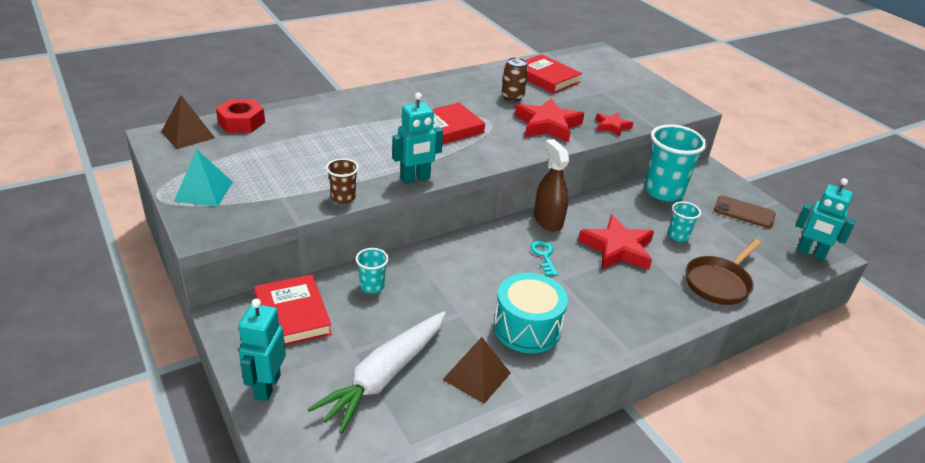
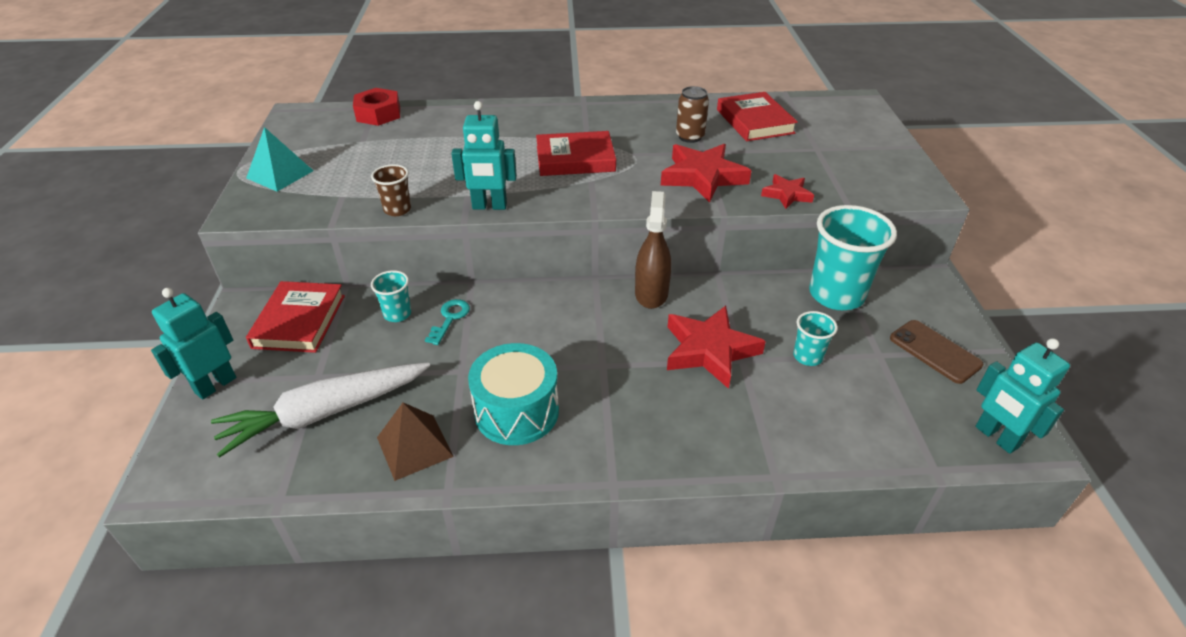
camera: 30 degrees right, 5 degrees up
(188, 134) = (320, 117): brown pyramid -> none
(544, 255) = (610, 333): turquoise key -> turquoise key (450, 318)
(719, 283) = (813, 434): brown pan -> none

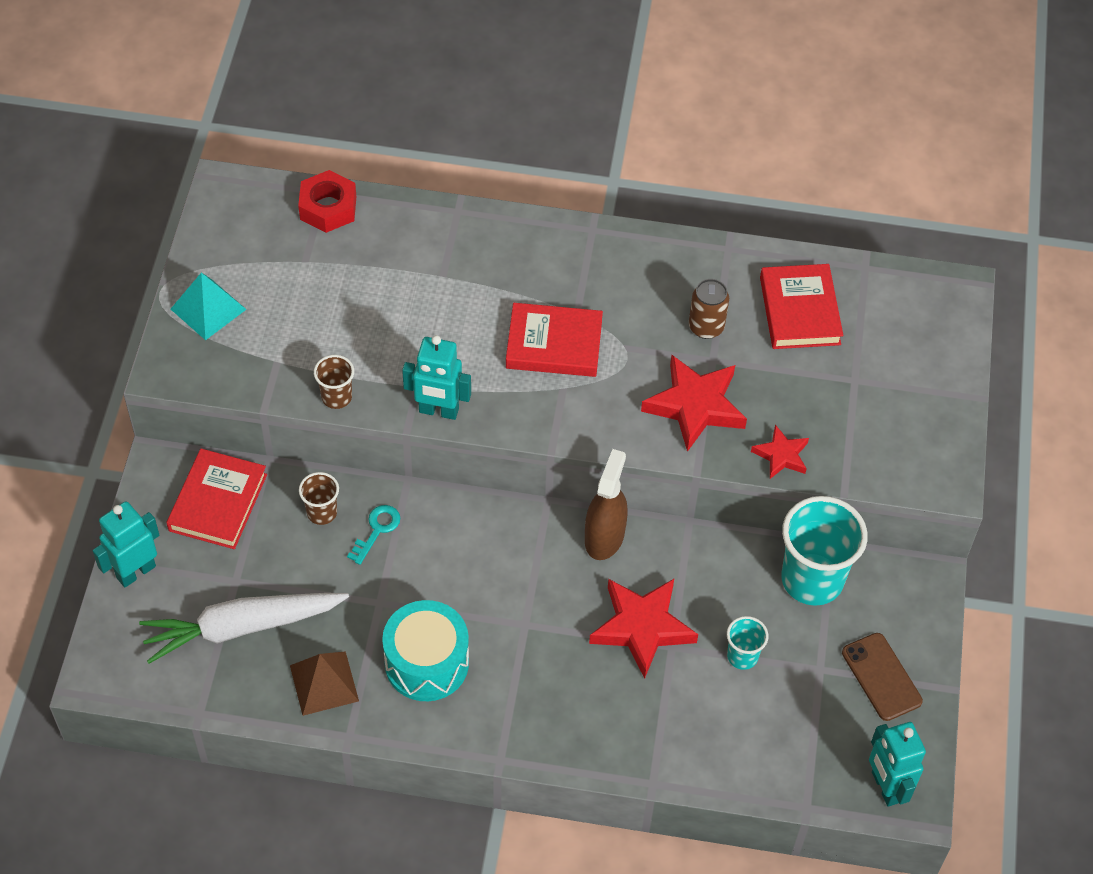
camera: 10 degrees right, 15 degrees up
(397, 314) = (322, 512): turquoise cup -> brown cup

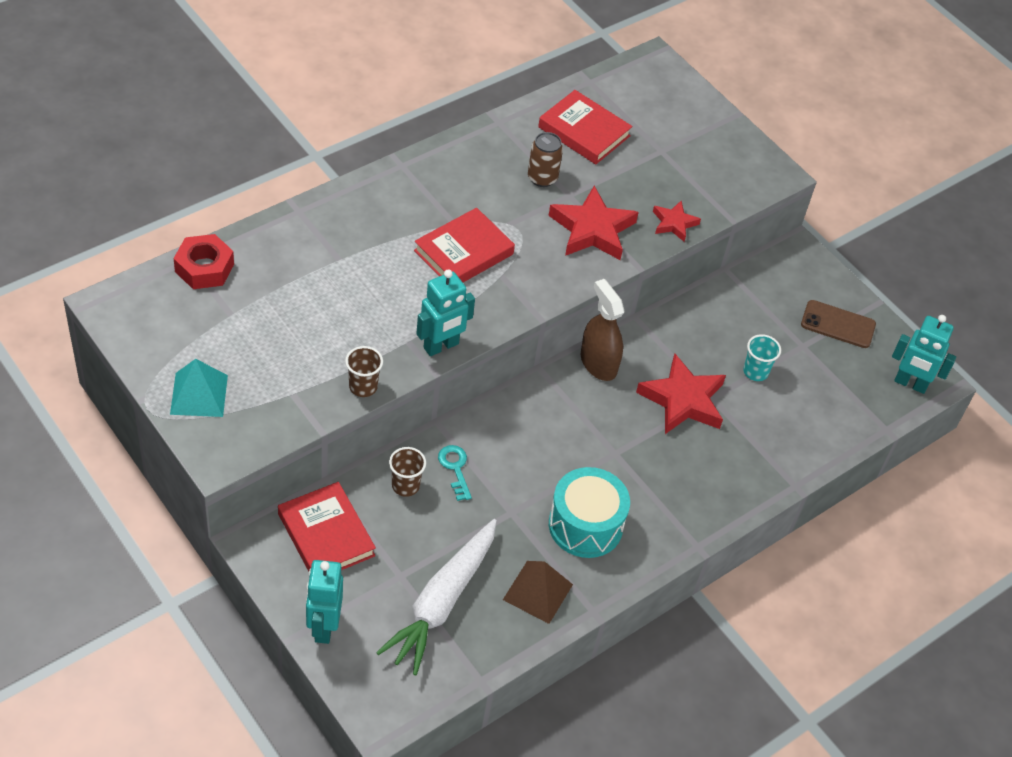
camera: 50 degrees left, 5 degrees down
(812, 580) = (740, 298): turquoise cup -> none

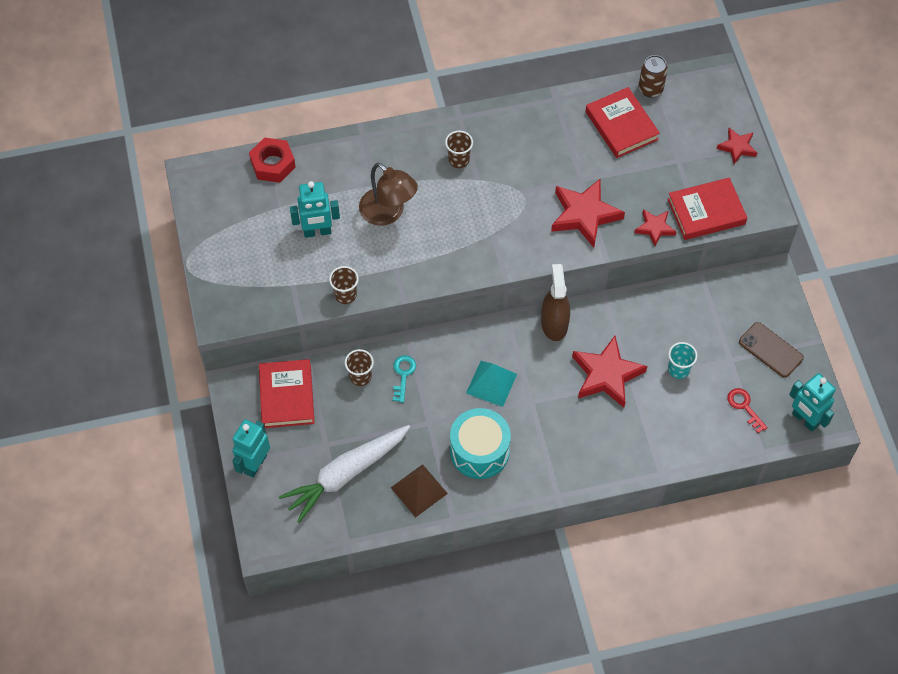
camera: 30 degrees right, 10 degrees up
(199, 394) = (226, 265): turquoise pyramid -> turquoise pyramid (491, 383)
(370, 285) = (388, 213): none -> brown lamp
(423, 209) = (459, 160): none -> brown cup
(441, 346) = (418, 279): turquoise robot -> turquoise robot (317, 232)
(463, 252) = (472, 206): red book -> red book (706, 211)
(542, 178) = (566, 158): brown can -> brown can (650, 89)
(715, 124) = (737, 147): none -> red star
(843, 389) = (744, 407): none -> red key

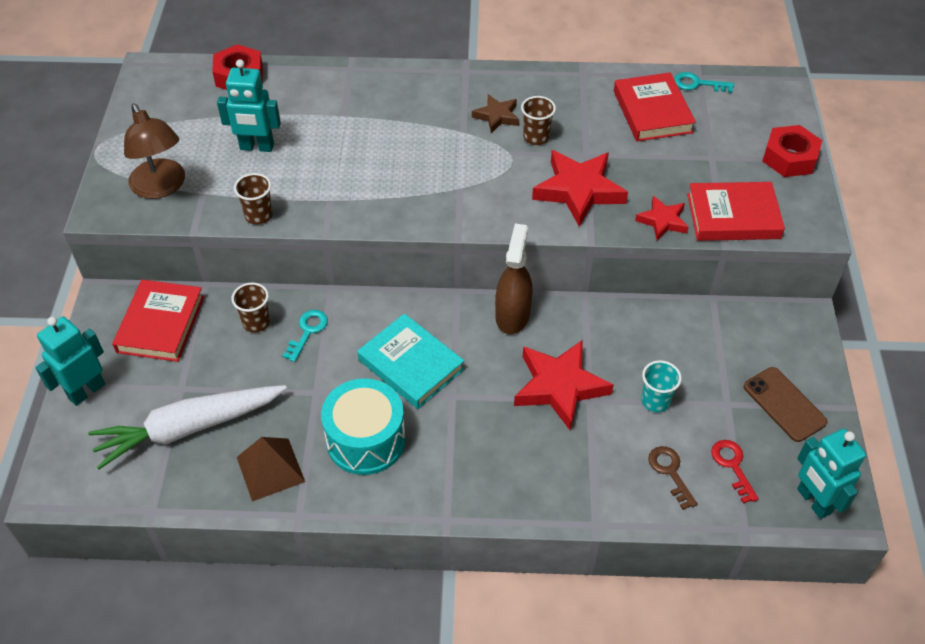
camera: 15 degrees right, 10 degrees down
(388, 213) = (346, 145): brown lamp -> brown lamp (161, 187)
(459, 160) = (449, 110): brown cup -> brown cup (536, 137)
(491, 383) = (411, 364): turquoise pyramid -> turquoise book
(499, 158) = (497, 116): none -> brown star
(650, 89) = (697, 84): brown can -> turquoise key
(702, 422) = (670, 472): none -> brown key
(737, 147) = (789, 158): red star -> red nut

